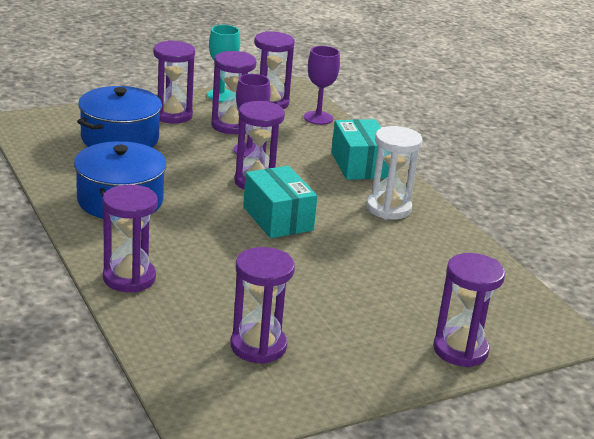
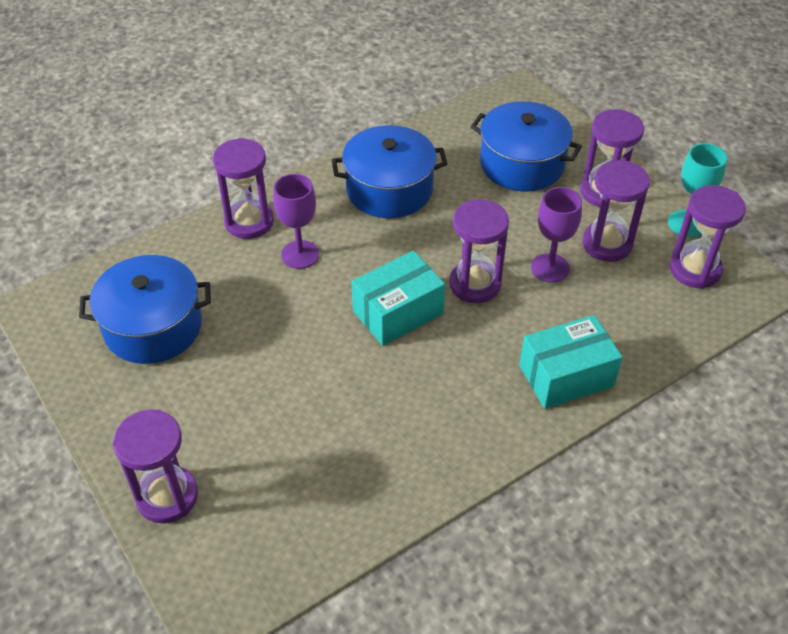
camera: 85 degrees right, 20 degrees up
(258, 346) = (153, 326): purple hourglass -> blue pot
(318, 118) = (682, 322): purple goblet -> purple goblet (300, 254)
(388, 208) = (462, 414): white hourglass -> none

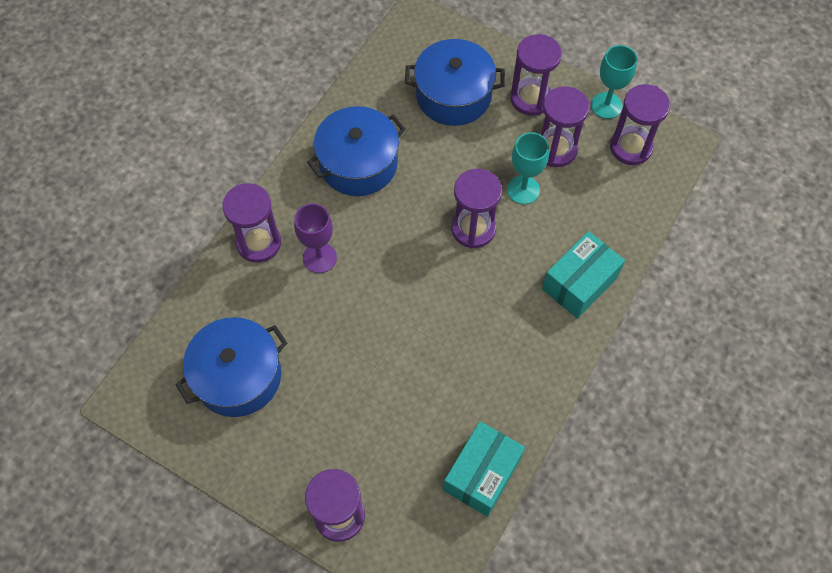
camera: 25 degrees left, 15 degrees up
(398, 312) = (427, 280): turquoise box -> turquoise box (482, 474)
(550, 268) = (523, 190): purple goblet -> turquoise goblet

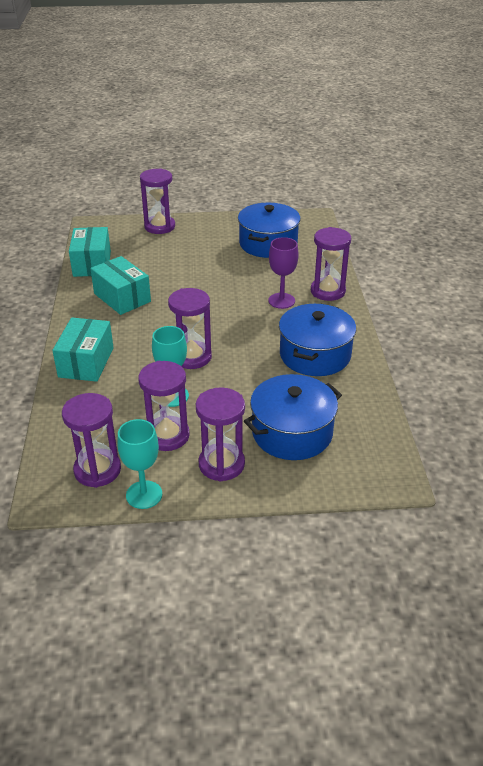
camera: 145 degrees right, 25 degrees down
(485, 373) = (122, 297): none -> turquoise box

